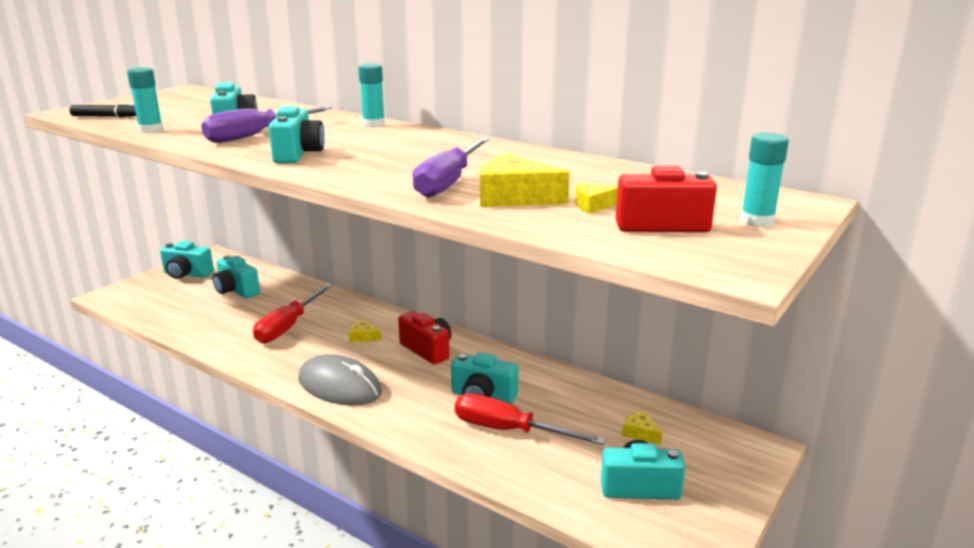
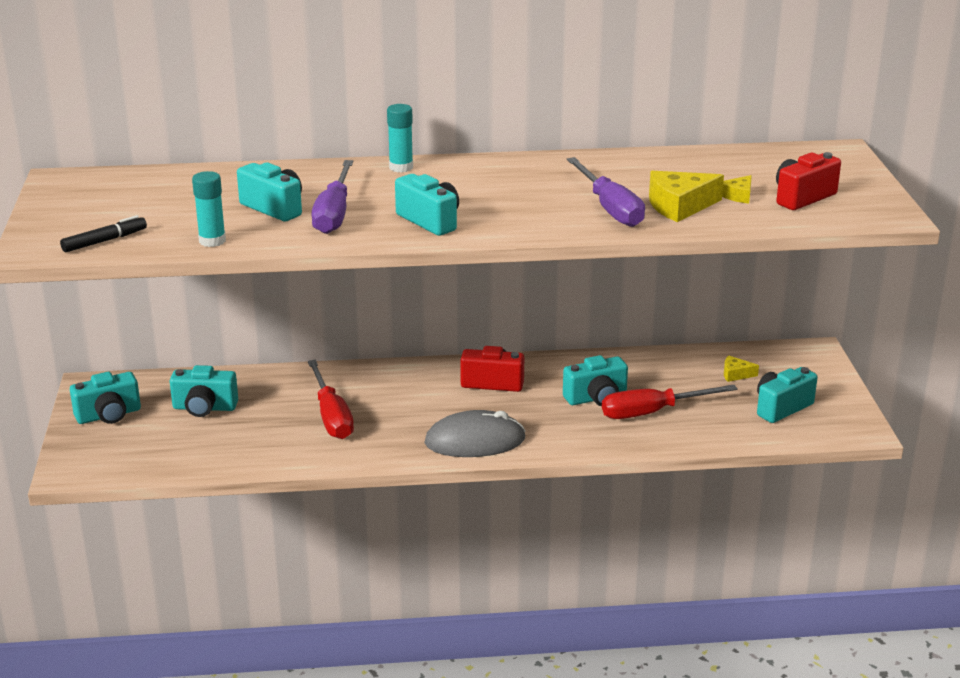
camera: 40 degrees left, 5 degrees up
(363, 337) = (418, 395): yellow cheese -> none
(757, 221) = (843, 176): turquoise glue stick -> none

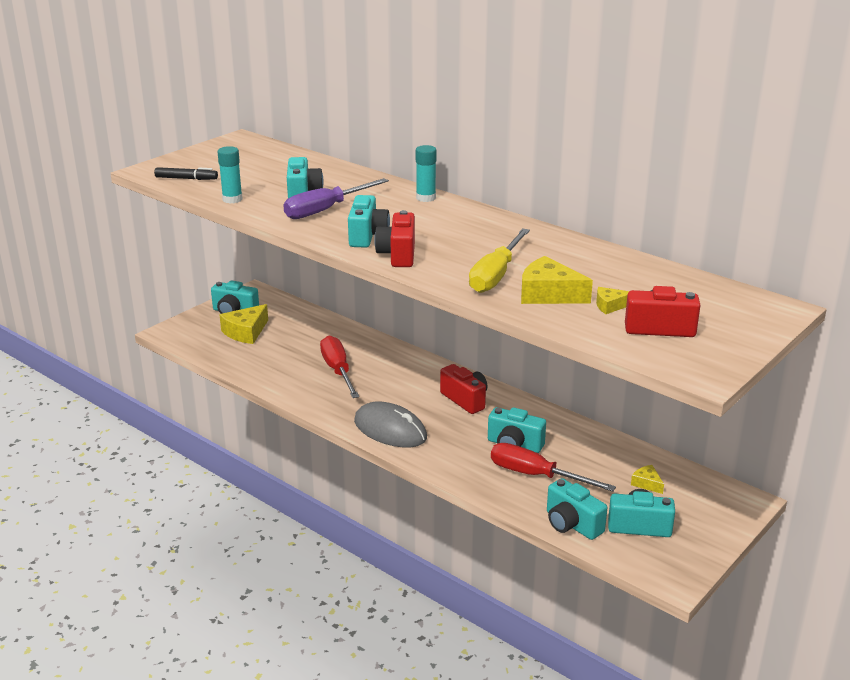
camera: 45 degrees right, 0 degrees up
(162, 428) = (246, 332): none -> yellow cheese
(204, 408) = (284, 331): turquoise camera -> turquoise camera (572, 524)
(331, 416) = (338, 371): red screwdriver -> red screwdriver turned 135 degrees clockwise
(495, 225) = (398, 255): none -> red camera
(610, 208) = (496, 275): purple screwdriver -> yellow screwdriver

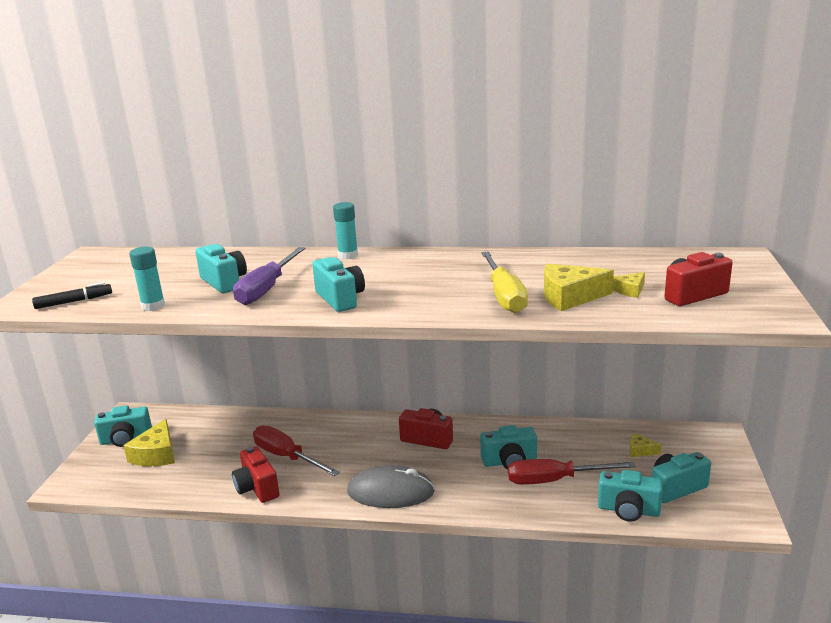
camera: 30 degrees left, 5 degrees down
(398, 255) = (393, 305): red camera -> red camera (257, 488)

